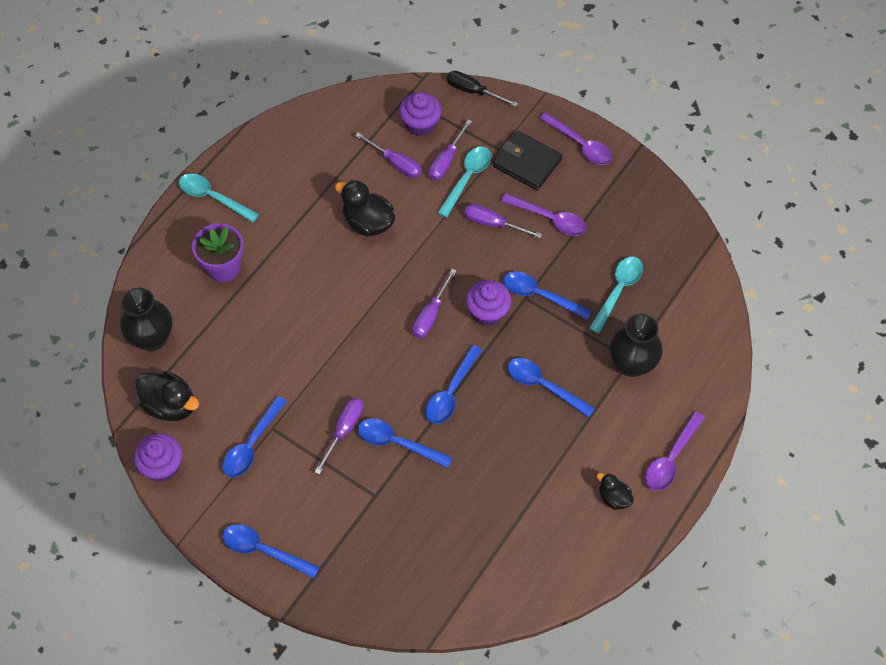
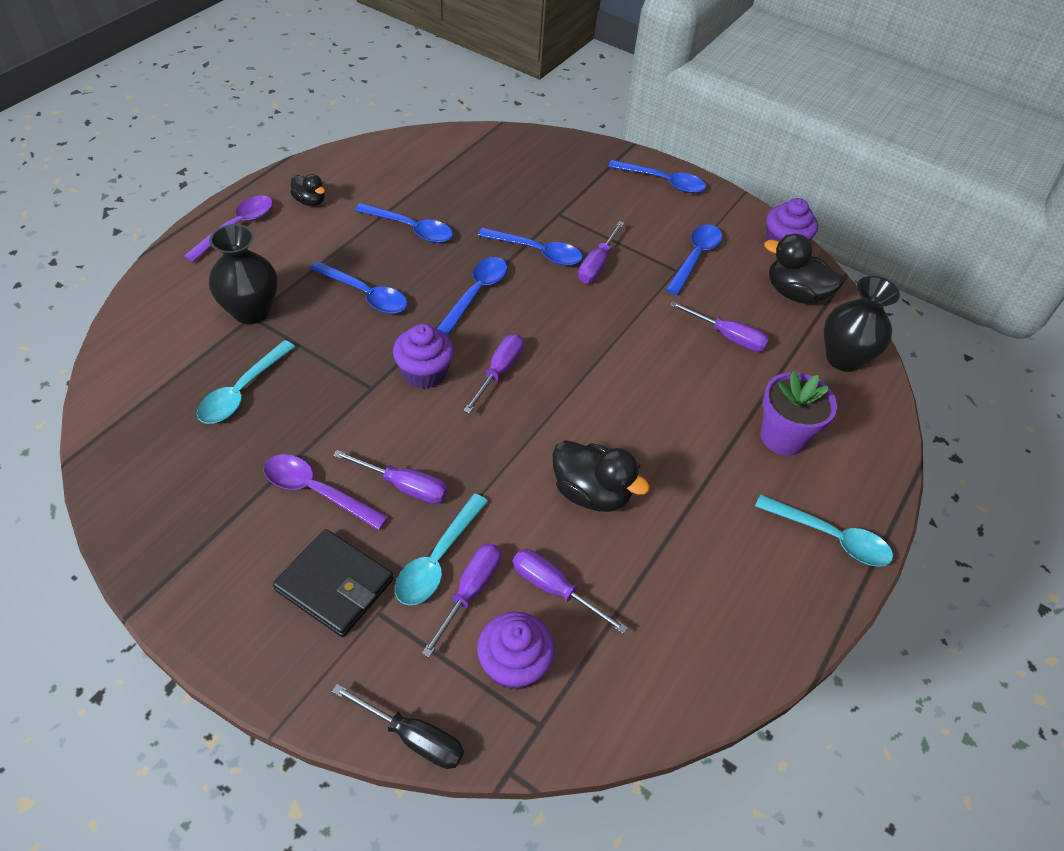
camera: 175 degrees right, 10 degrees down
(243, 356) = (728, 337): none -> purple screwdriver
(540, 295) = (351, 389): blue spoon -> blue spoon (411, 229)
(580, 144) = (235, 618): purple spoon -> none

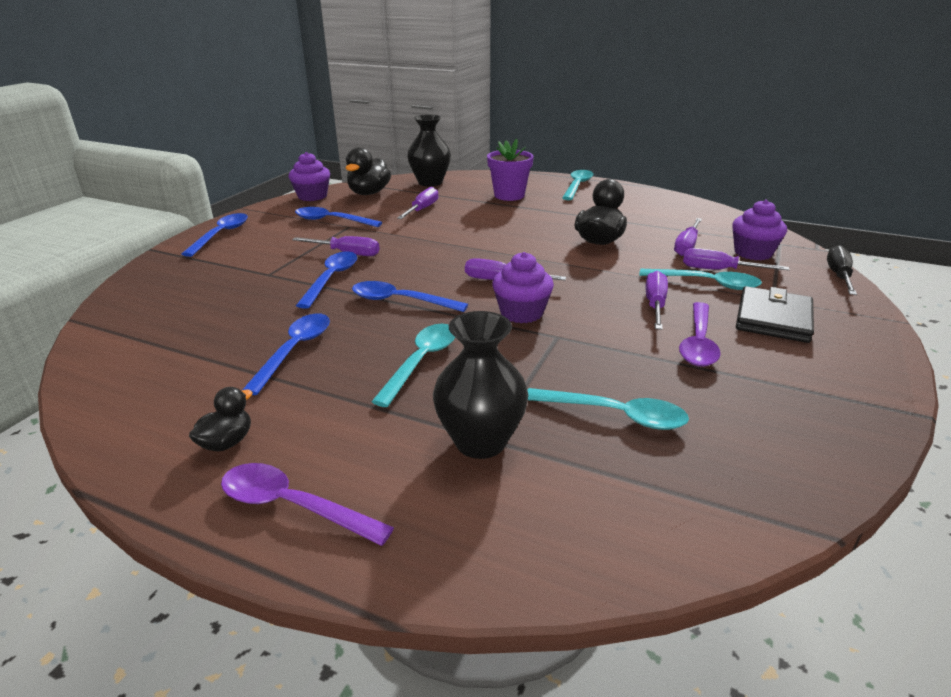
camera: 95 degrees left, 20 degrees down
(365, 294) = (421, 362): blue spoon -> turquoise spoon

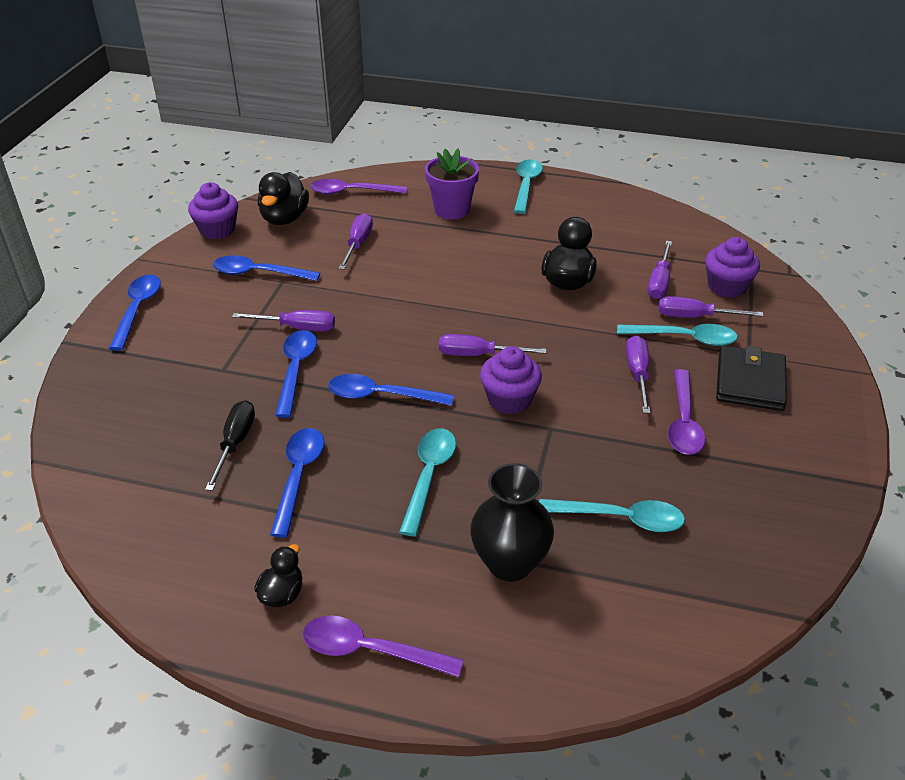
camera: 10 degrees left, 10 degrees up
(430, 182) = (352, 192): black vase -> purple spoon
(838, 276) = (810, 314): black screwdriver -> black screwdriver (235, 443)

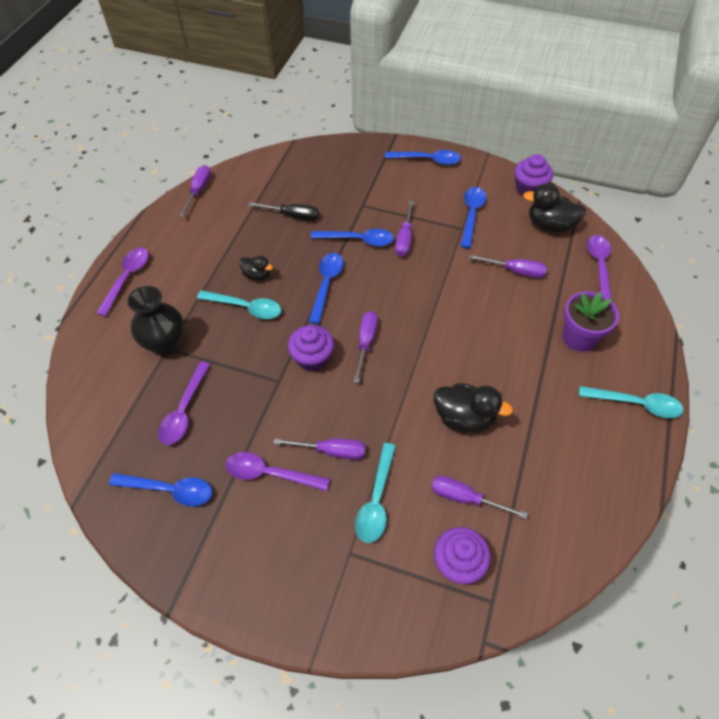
camera: 95 degrees right, 15 degrees up
(282, 594) = (174, 242): black duck -> black duck (257, 275)
(298, 477) = (259, 245): blue spoon -> blue spoon (169, 490)
(620, 518) = (184, 410): turquoise spoon -> purple spoon
(695, 317) = (408, 518): purple screwdriver -> purple screwdriver (199, 191)
(750, 382) = (311, 542): black wallet -> none

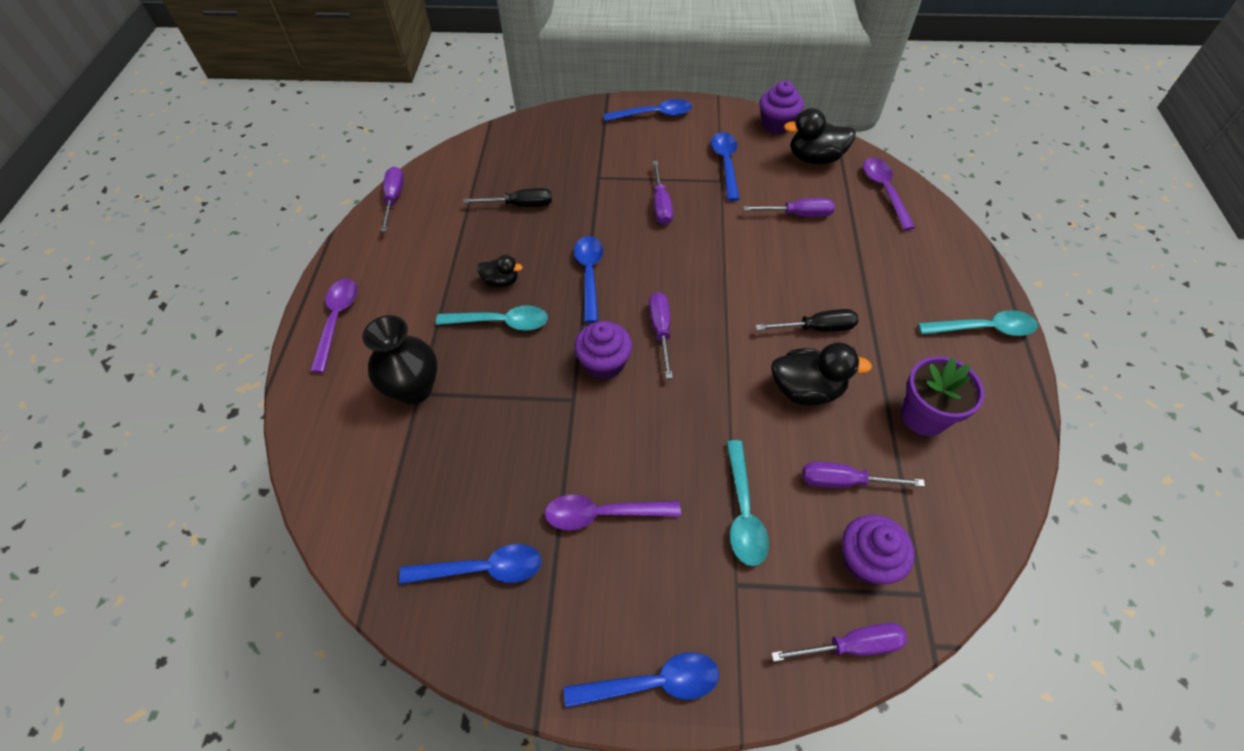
camera: 15 degrees left, 0 degrees up
(184, 410) = (467, 464): purple spoon -> none
(331, 451) = (668, 467): purple screwdriver -> purple screwdriver (851, 646)
(358, 240) = (608, 217): blue spoon -> blue spoon (652, 683)
(493, 370) = (816, 328): none -> black screwdriver
(579, 338) = (895, 271): purple flower pot -> purple flower pot (923, 416)

